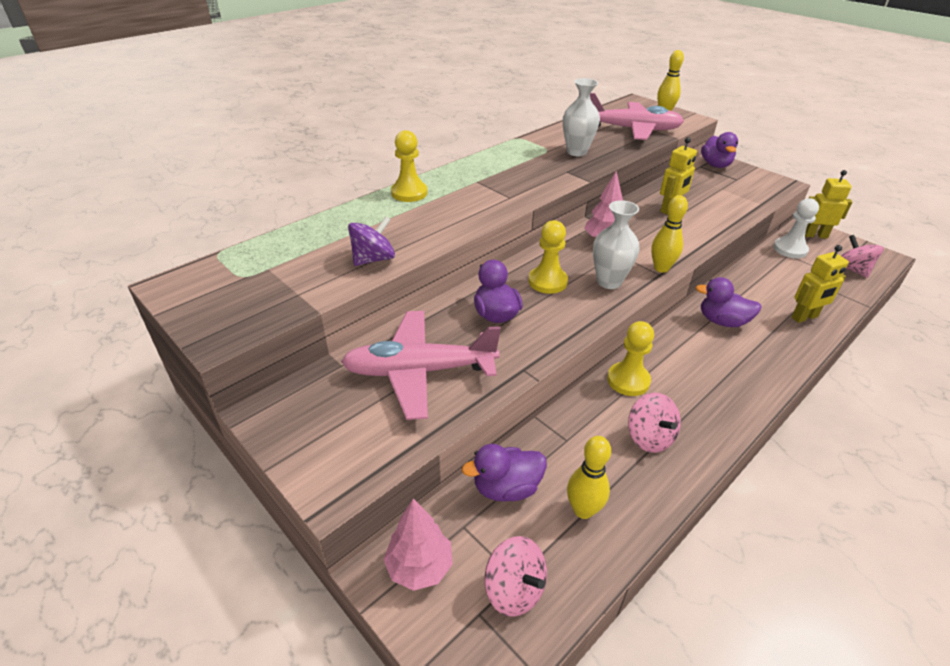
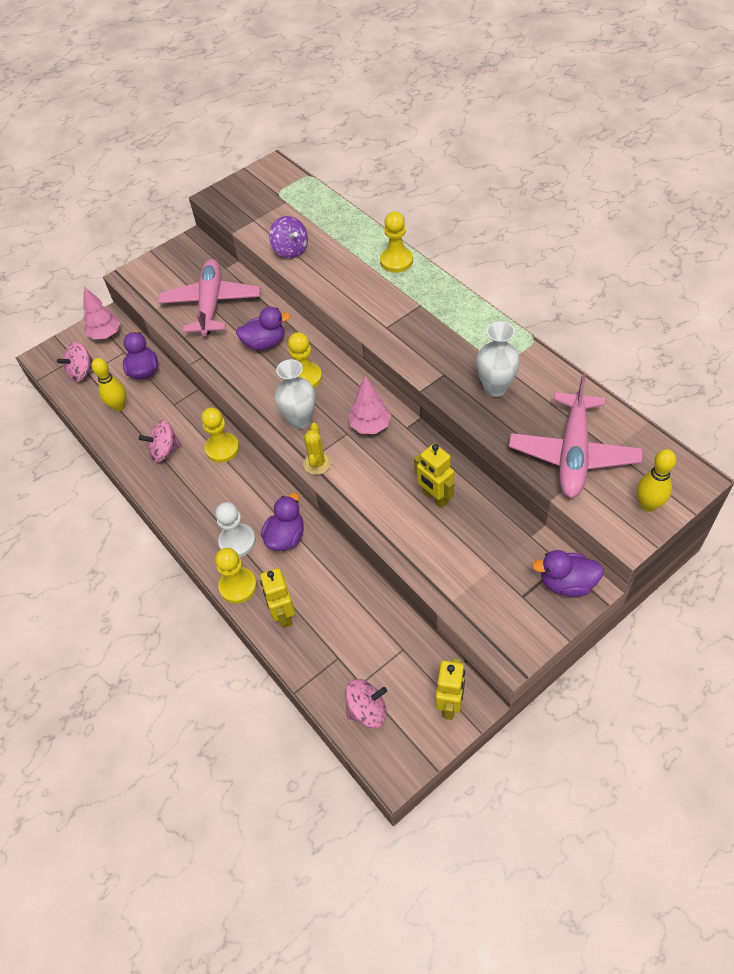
camera: 100 degrees right, 15 degrees up
(661, 268) = (317, 463): yellow bowling pin -> yellow cactus
(790, 249) = (415, 656): white pawn -> white pawn (237, 541)
(796, 349) = (238, 586): none -> yellow pawn

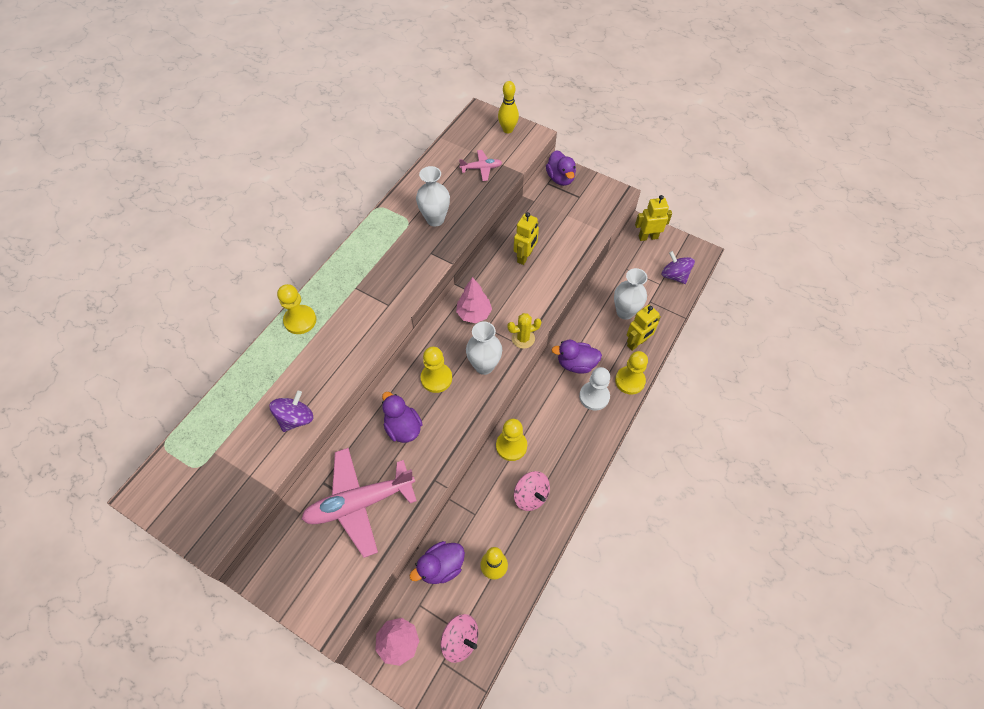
camera: 115 degrees left, 5 degrees up
(334, 619) = (625, 312): none -> white vase
(367, 710) = (674, 275): pink spinning top -> purple spinning top
(573, 454) = (481, 168): pink plane -> pink plane, size x0.47

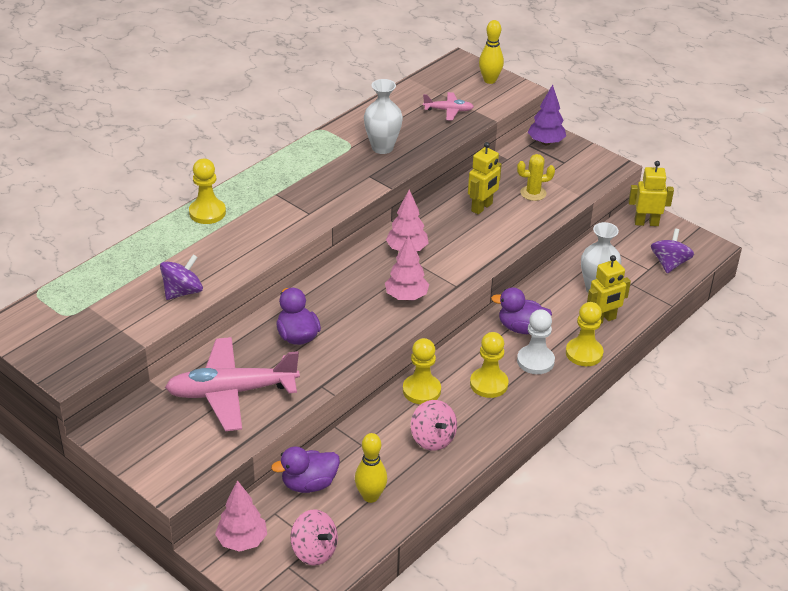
camera: 10 degrees right, 20 degrees down
(436, 378) = (347, 300): yellow pawn -> yellow pawn (489, 384)
(484, 366) = (406, 297): white vase -> pink tree
(523, 338) = (459, 279): yellow cactus -> yellow cactus (533, 193)
(560, 178) = (546, 142): purple duck -> purple tree
(674, 275) = (669, 263): purple spinning top -> purple spinning top turned 45 degrees clockwise

